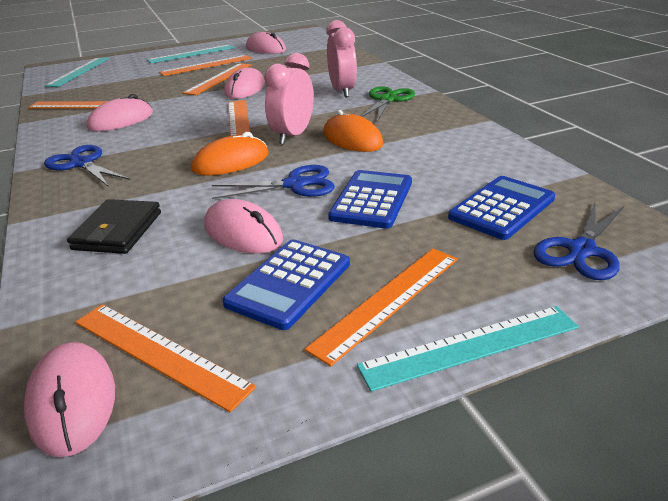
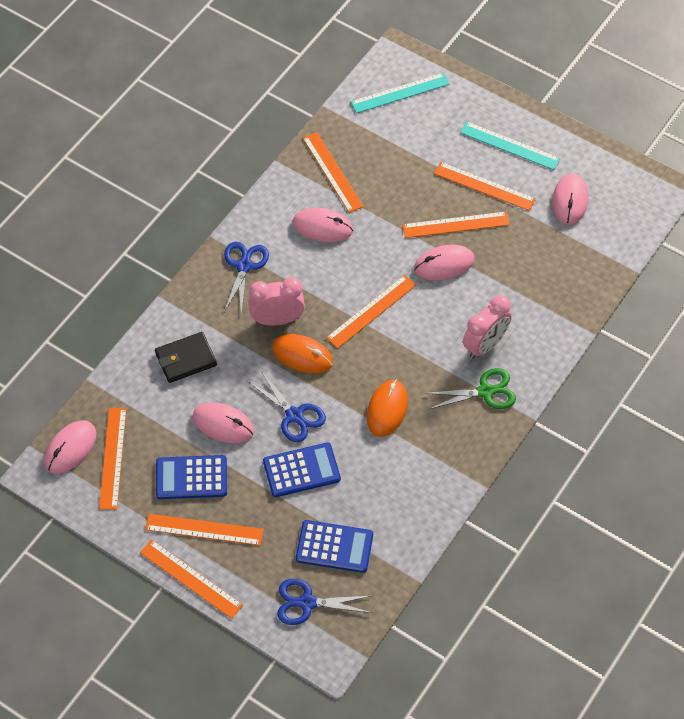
camera: 55 degrees right, 25 degrees up
(243, 232) = (223, 424): pink mouse -> pink mouse turned 75 degrees counterclockwise
(293, 136) = (368, 366): pink clock -> pink clock (277, 320)
(470, 346) = (191, 578): turquoise ruler -> orange ruler

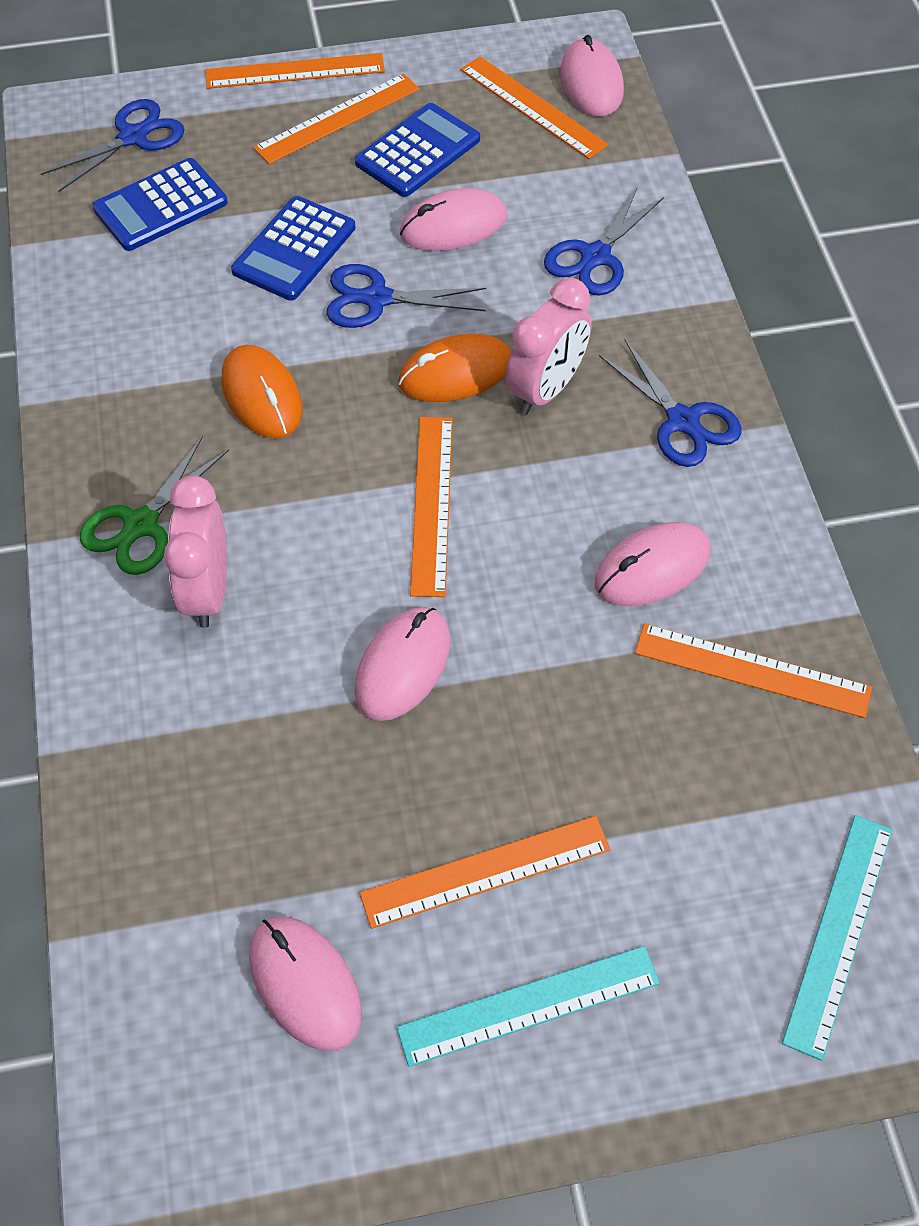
camera: 135 degrees right, 0 degrees up
(186, 359) = (595, 257): black wallet -> blue scissors
(455, 225) = (457, 752): orange ruler -> none

